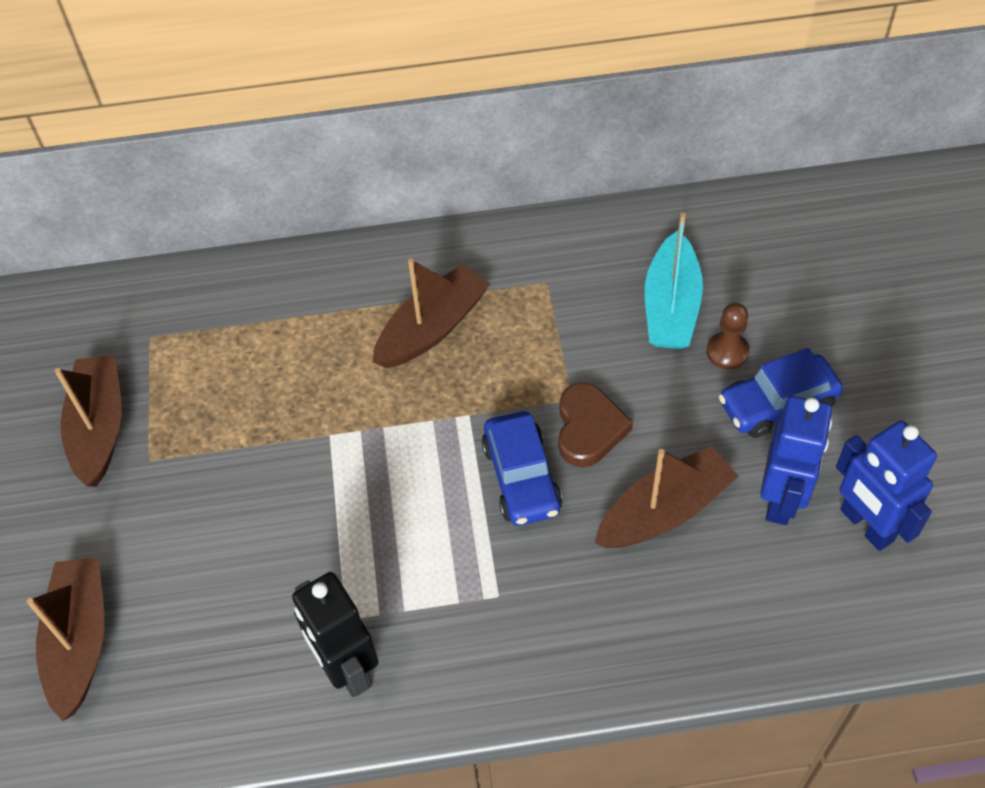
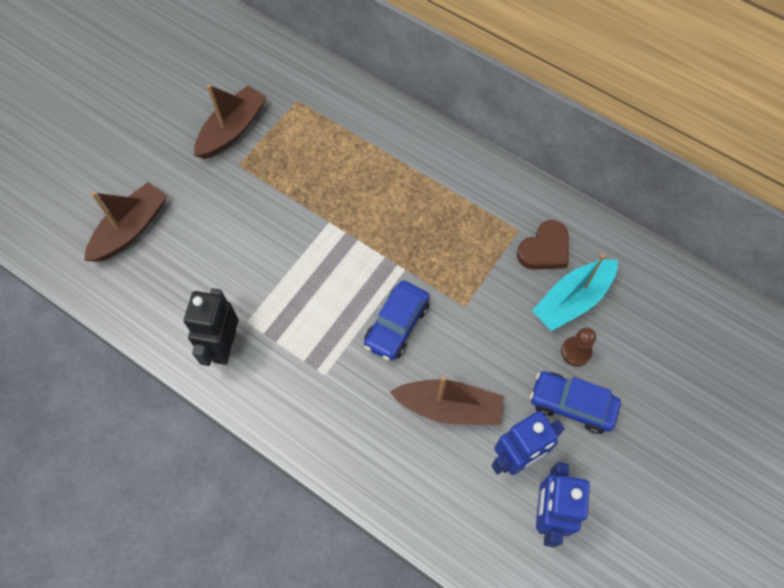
camera: 40 degrees right, 10 degrees up
(432, 328) = (434, 207): brown boat -> none
(589, 428) = (457, 329): brown heart -> brown heart (544, 249)

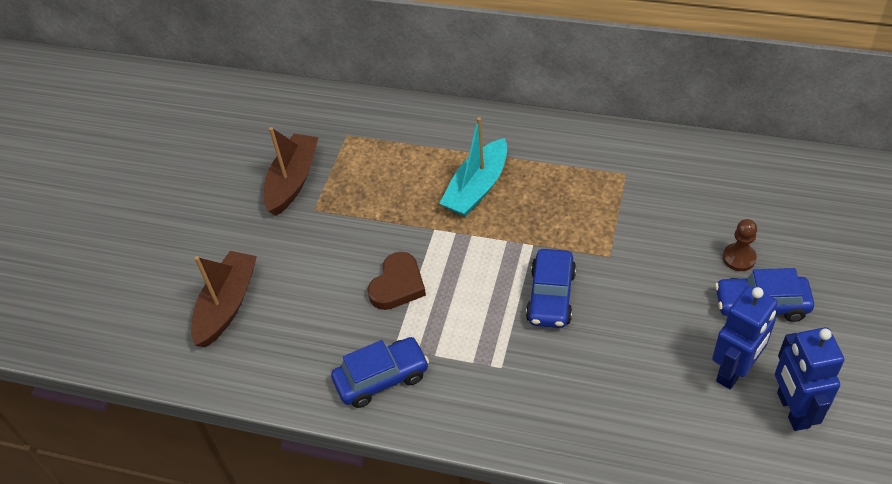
camera: 15 degrees left, 15 degrees down
(224, 346) = (382, 378): black robot -> blue car
(449, 407) = (643, 350): brown boat -> none
(544, 249) = (660, 181): brown heart -> brown heart (397, 285)
(572, 300) = (710, 215): turquoise boat -> turquoise boat (477, 188)

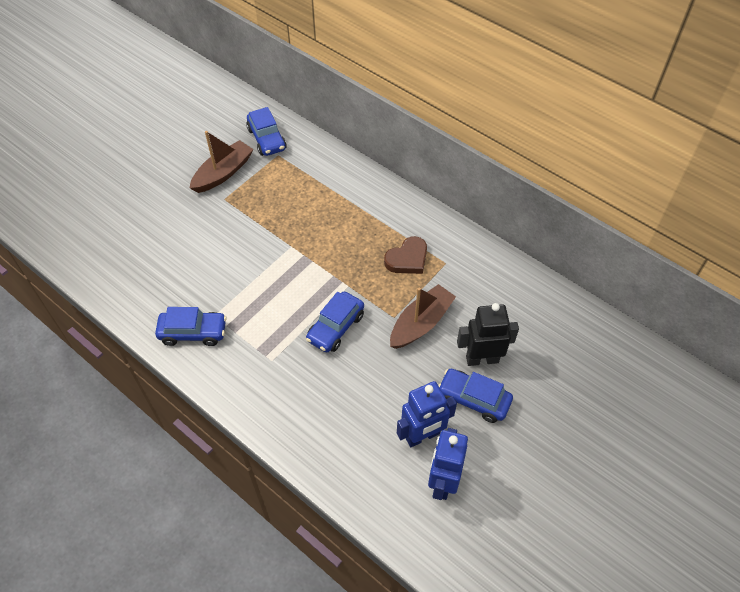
camera: 20 degrees right, 5 degrees up
(227, 305) = (131, 240): brown boat -> brown boat (421, 323)
(321, 122) = (267, 139): none -> blue car
(397, 285) = (243, 274): brown heart -> brown heart (407, 259)
(477, 188) = (338, 229): turquoise boat -> none
(739, 258) = (482, 359): brown pawn -> black robot

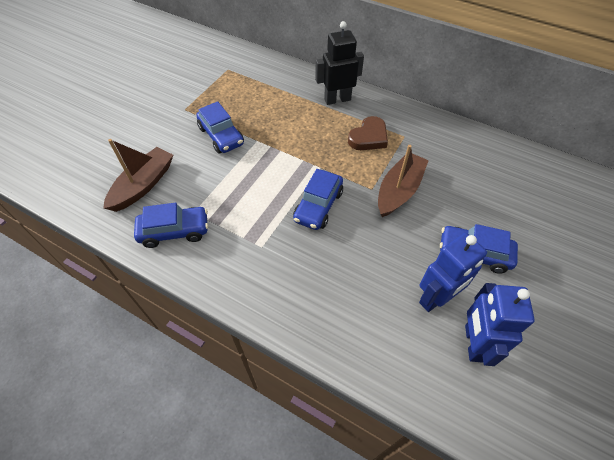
camera: 10 degrees left, 0 degrees up
(223, 173) = (180, 88): brown boat -> brown boat (143, 185)
(267, 139) = (215, 58): blue car -> blue car (221, 136)
(482, 359) = (467, 214): black robot -> black robot (337, 99)

